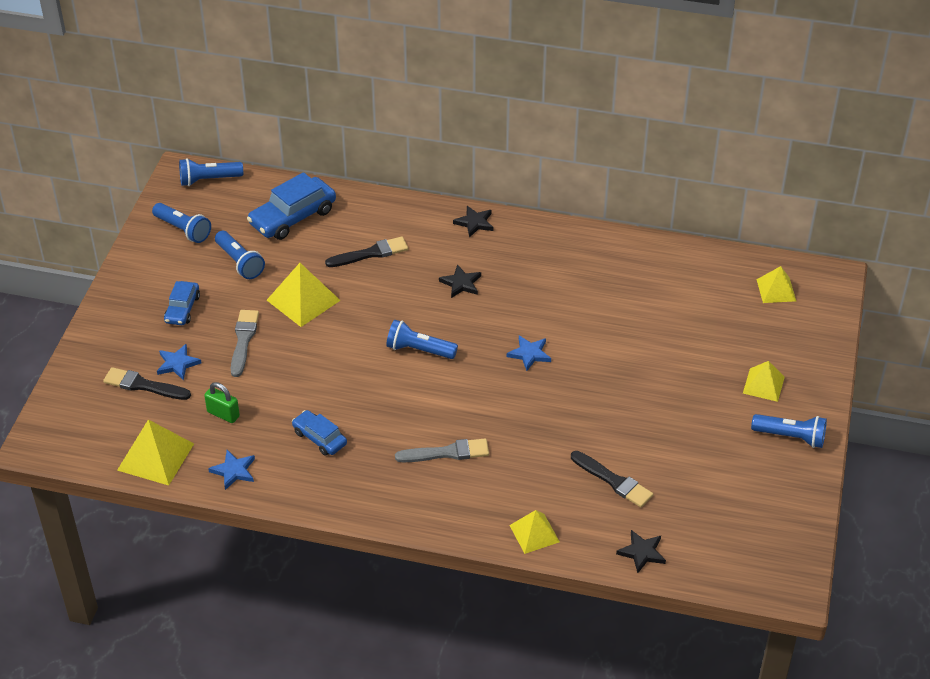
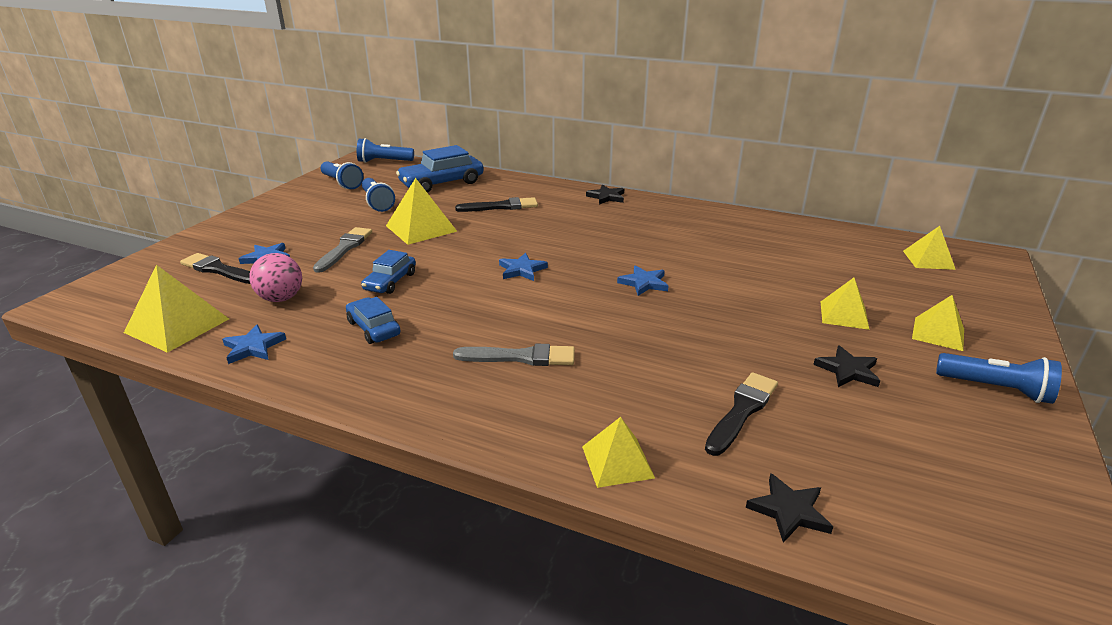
camera: 10 degrees right, 15 degrees down
(182, 309) = (302, 225): blue car -> blue car (390, 282)
(223, 414) = (281, 298): green padlock -> pink ball
(419, 350) = (522, 270): blue flashlight -> blue star
(461, 283) = (582, 230): black star -> black star (847, 370)
(613, 481) = (742, 411): black brush -> black brush turned 105 degrees counterclockwise
(694, 372) = (844, 315): none -> yellow pyramid

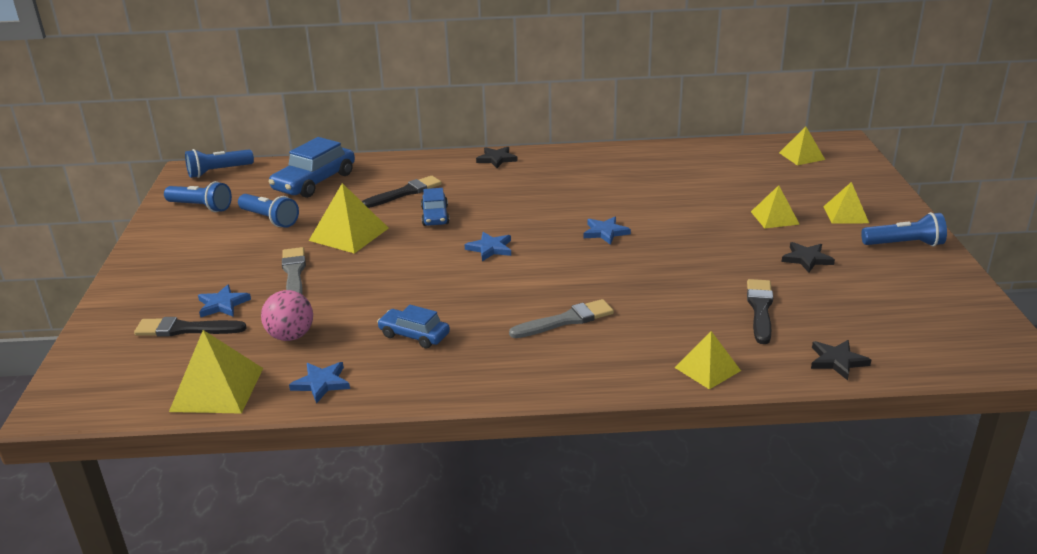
camera: 25 degrees left, 0 degrees up
(390, 282) = (380, 292): blue car -> blue car (435, 216)

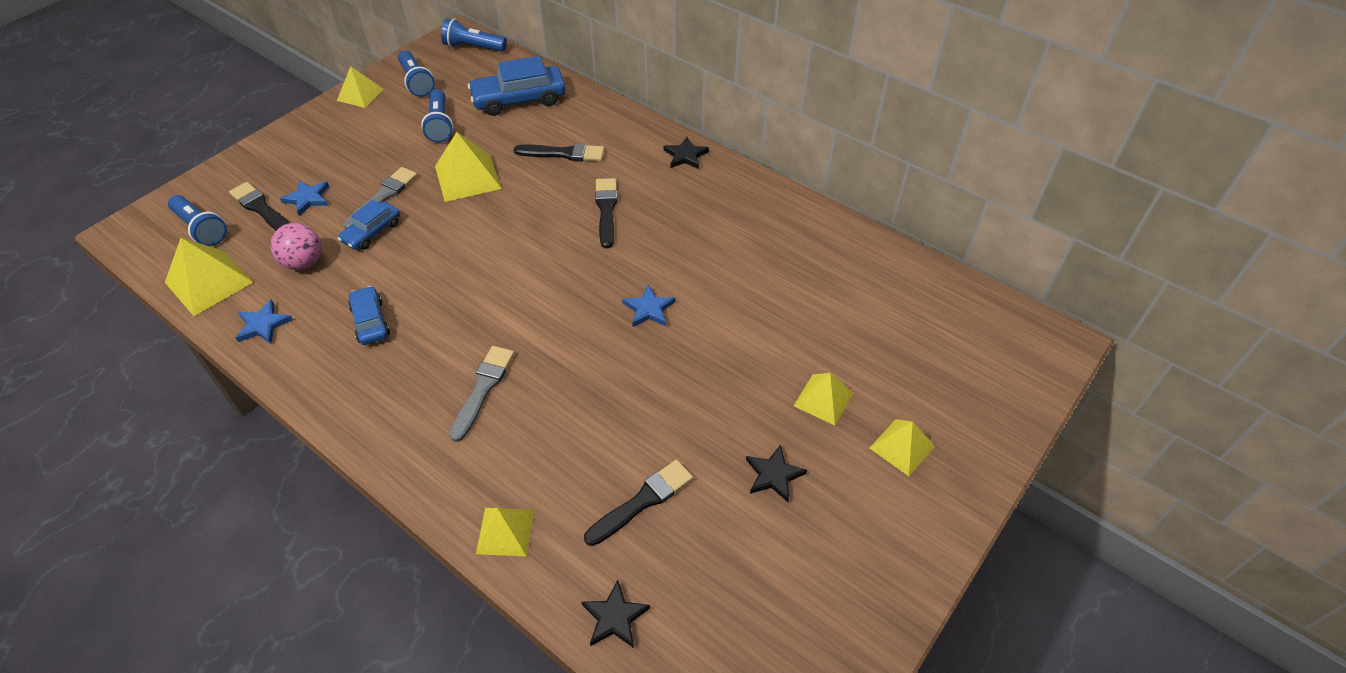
camera: 40 degrees right, 20 degrees up
(435, 216) = (549, 197): blue car -> blue car (372, 232)
(489, 204) = (606, 210): none -> black brush
(490, 248) = (538, 264): blue star -> none
(566, 320) = (483, 389): grey brush -> grey brush turned 90 degrees counterclockwise
(801, 156) = (980, 334): yellow pyramid -> yellow pyramid (360, 94)
(904, 244) = (901, 532): blue flashlight -> blue flashlight (201, 229)

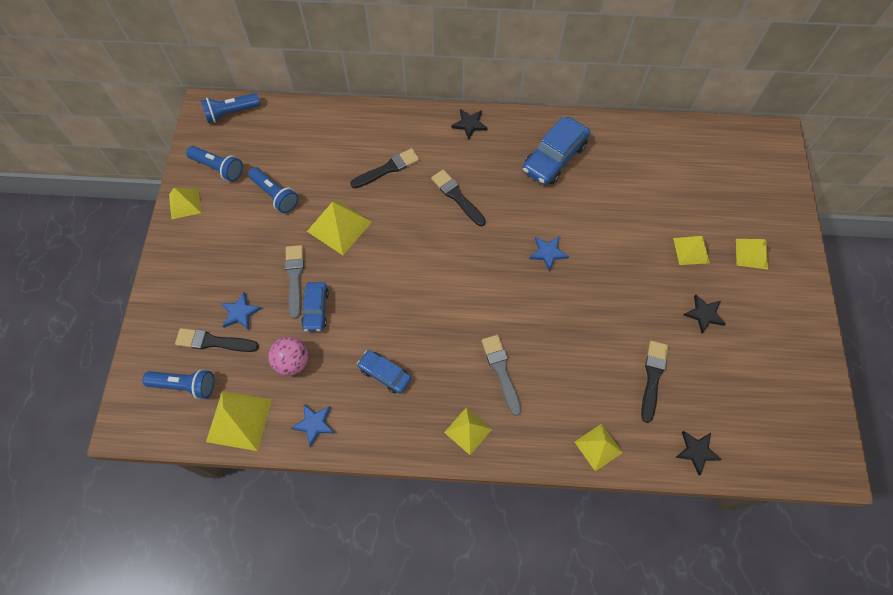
camera: 35 degrees left, 15 degrees up
(390, 422) = (468, 430): none -> yellow pyramid
(519, 99) = (312, 141): blue car -> blue car (554, 158)

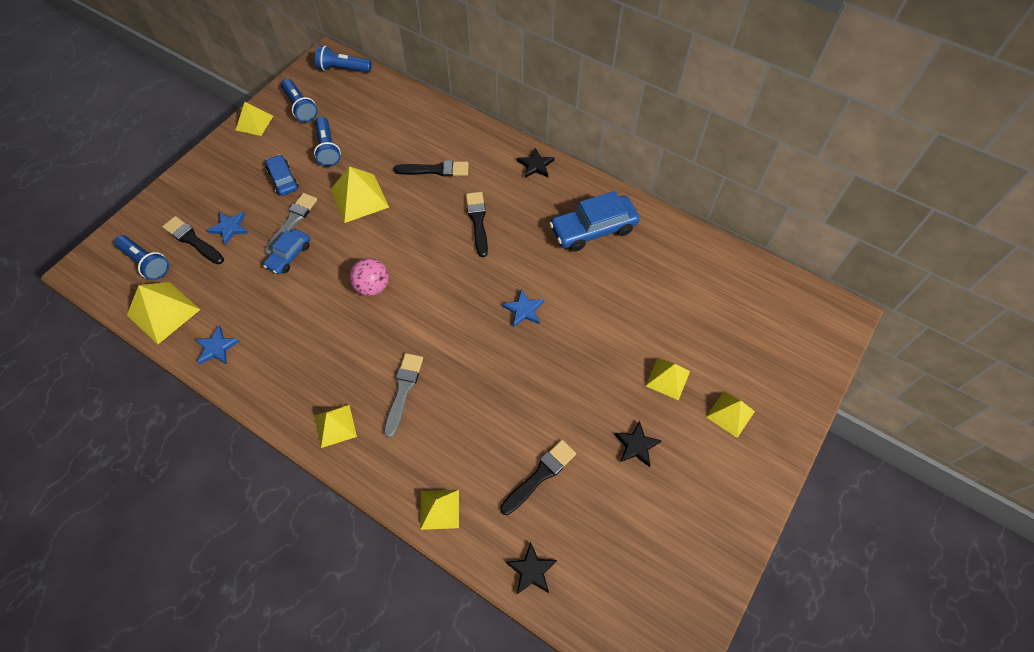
camera: 30 degrees right, 5 degrees down
(292, 362) = (238, 288): pink ball -> pink ball (372, 287)
(385, 374) = (303, 338): blue car -> blue car (283, 179)

